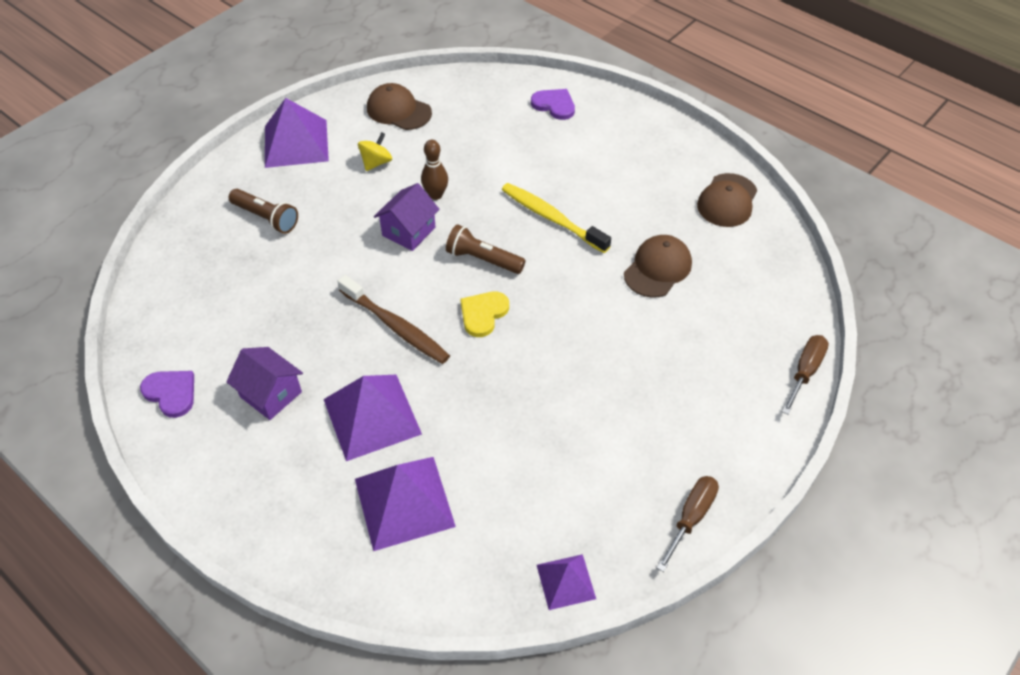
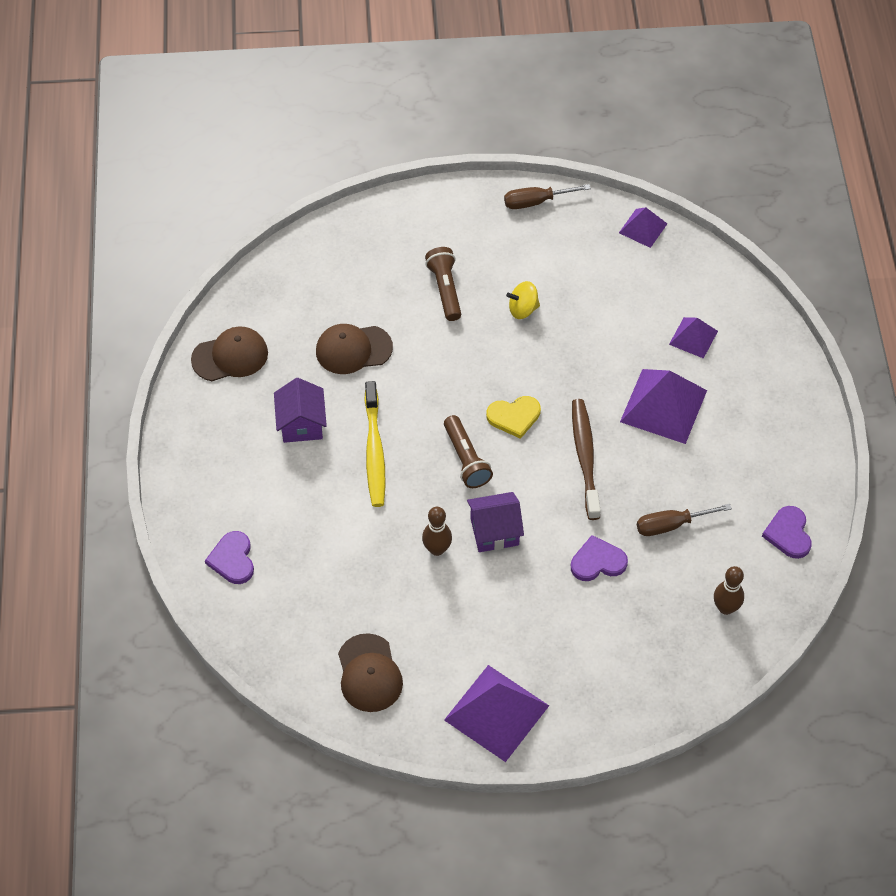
camera: 135 degrees left, 5 degrees up
(184, 303) = (725, 608): none -> brown bowling pin
(266, 218) = (594, 643): brown flashlight -> brown flashlight (445, 290)
(271, 394) = (718, 476): purple house -> purple house (301, 424)
(313, 265) = (597, 561): none -> purple heart
(376, 162) = (449, 626): yellow spinning top -> yellow spinning top (523, 309)
(404, 502) = (693, 337): purple pyramid -> purple pyramid, size x0.56
(805, 372) = (359, 214): brown screwdriver -> brown screwdriver (671, 525)

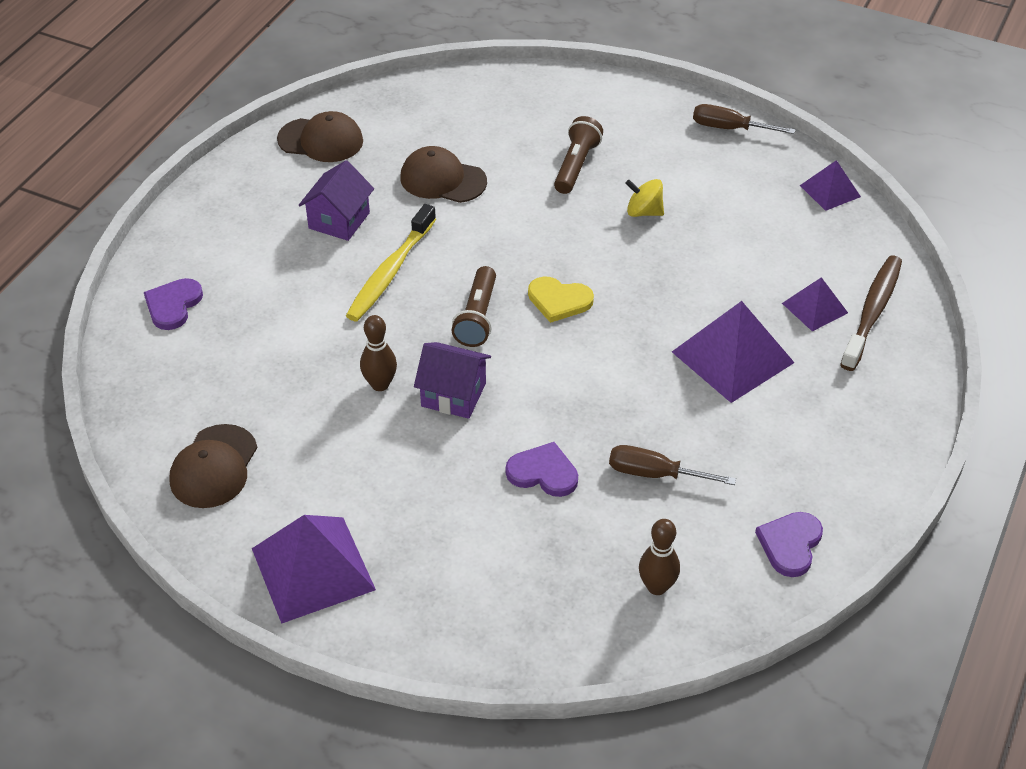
camera: 30 degrees right, 10 degrees down
(585, 457) = (606, 368): brown toothbrush -> brown toothbrush (872, 312)

